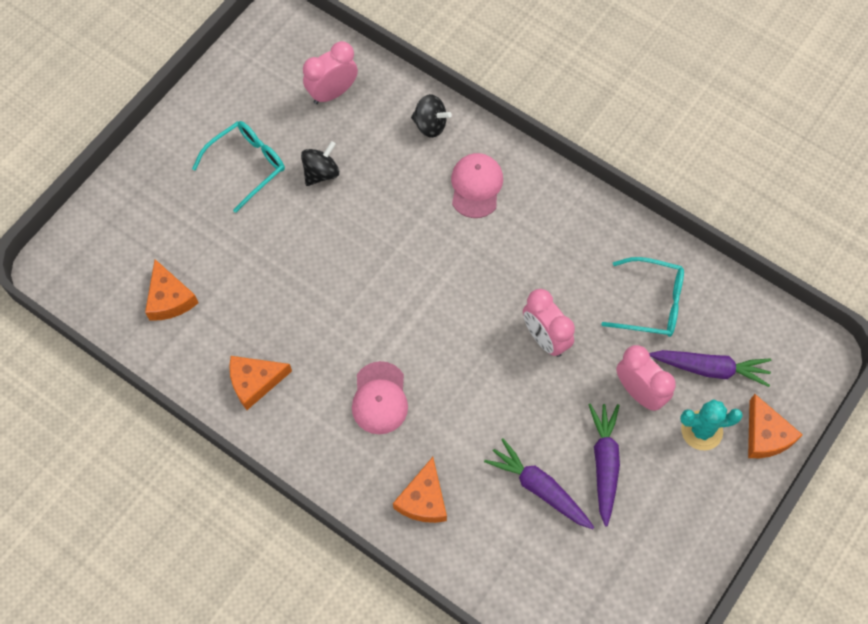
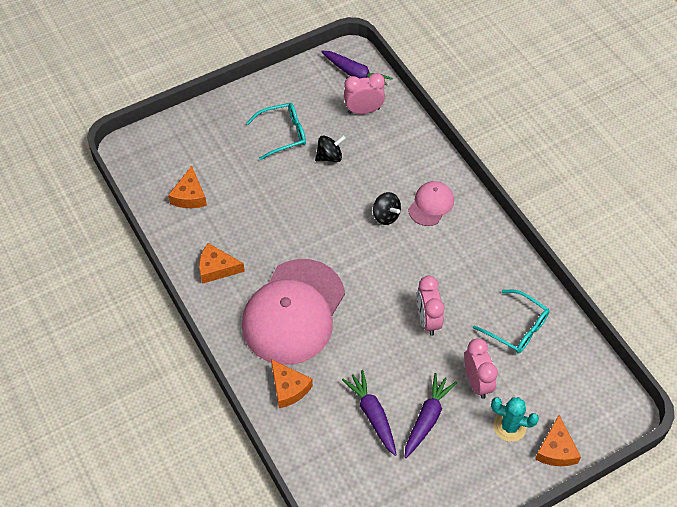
camera: 25 degrees right, 10 degrees down
(380, 398) = (293, 312): pink cap -> pink cap, size x2.15
(423, 499) = (289, 388): orange cheese -> orange cheese turned 75 degrees counterclockwise
(430, 125) = (419, 154): black spinning top -> black spinning top (386, 216)
(710, 369) = (537, 388): purple carrot -> purple carrot (355, 74)

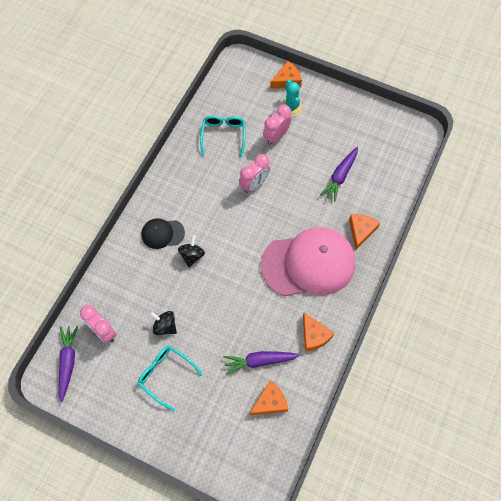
camera: 125 degrees left, 10 degrees up
(427, 418) = (319, 148): purple carrot -> purple carrot (259, 361)
(431, 205) = (162, 233): pink cap -> black cap

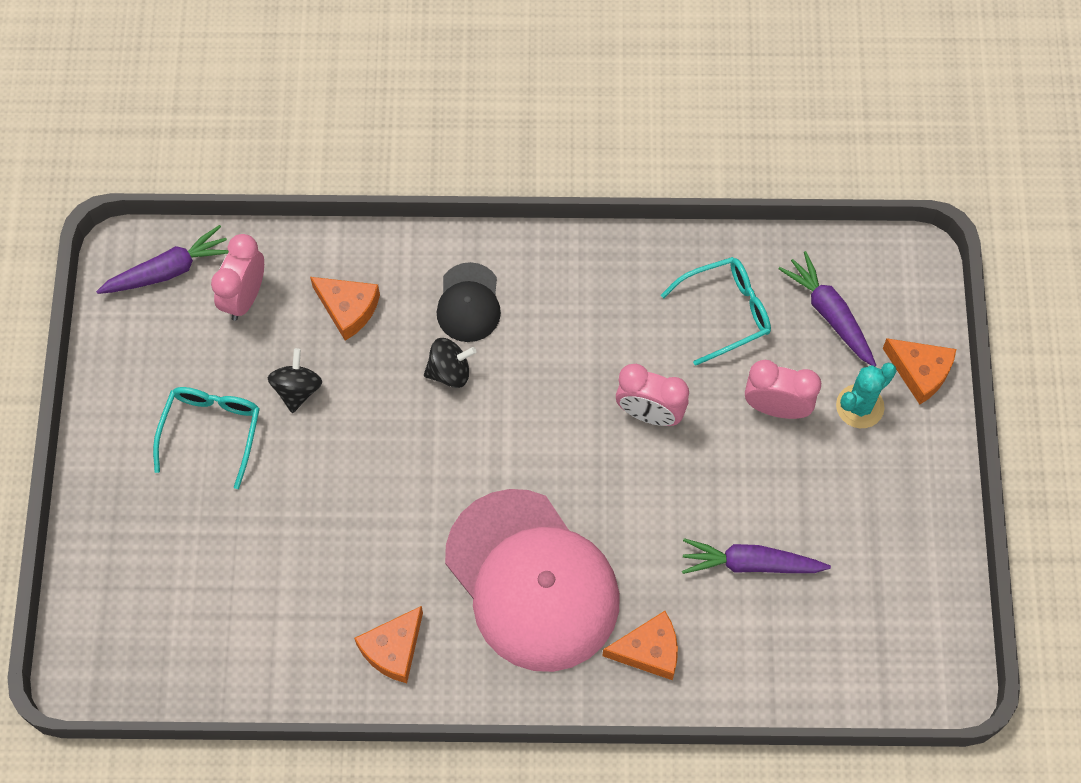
camera: 65 degrees right, 0 degrees up
(162, 233) = (469, 303): black cap -> black cap turned 150 degrees counterclockwise
(259, 361) = (303, 574): purple carrot -> purple carrot (829, 314)
(270, 402) = (237, 624): orange cheese -> orange cheese (348, 309)

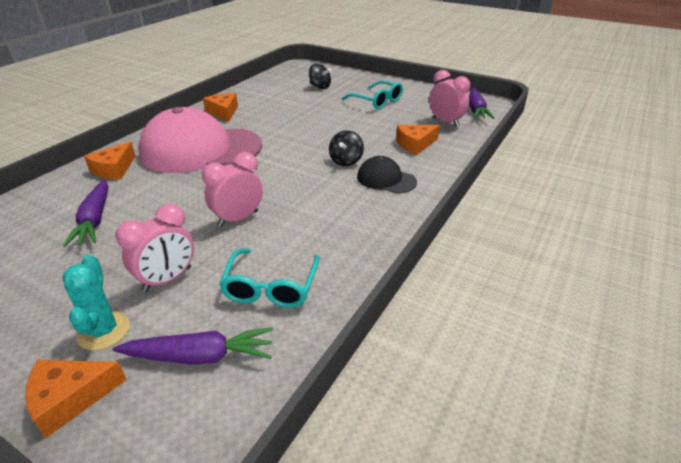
camera: 120 degrees right, 30 degrees down
(297, 389) = (379, 122): black spinning top -> black spinning top (320, 87)
(750, 564) = (94, 220): purple carrot -> purple carrot turned 135 degrees clockwise

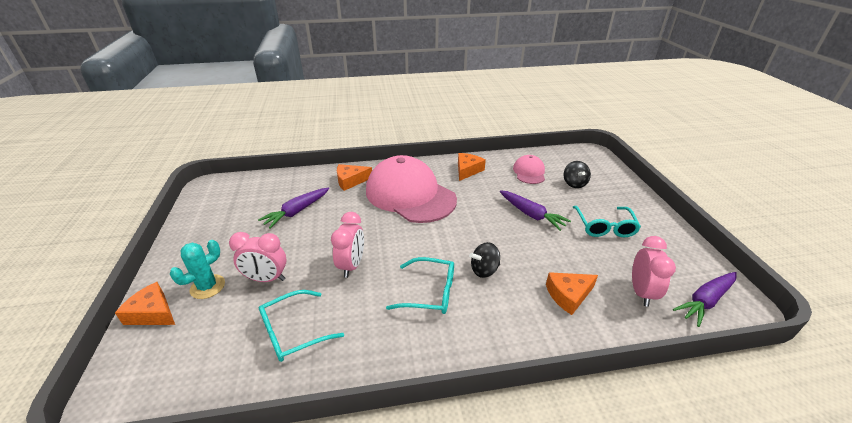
camera: 50 degrees right, 0 degrees up
(200, 356) = (208, 343): purple carrot -> purple carrot (531, 214)
(238, 219) = (351, 265): pink clock -> pink clock turned 90 degrees clockwise
(276, 93) = (529, 172): none -> pink cap
(332, 194) = (429, 292): none -> turquoise glasses
(386, 179) = (487, 311): black cap -> none
(415, 144) = (568, 295): orange cheese -> orange cheese turned 45 degrees counterclockwise

